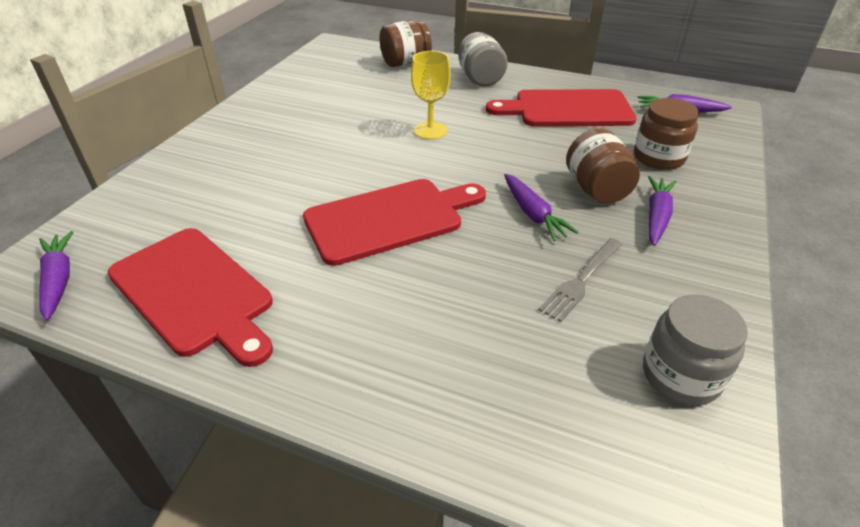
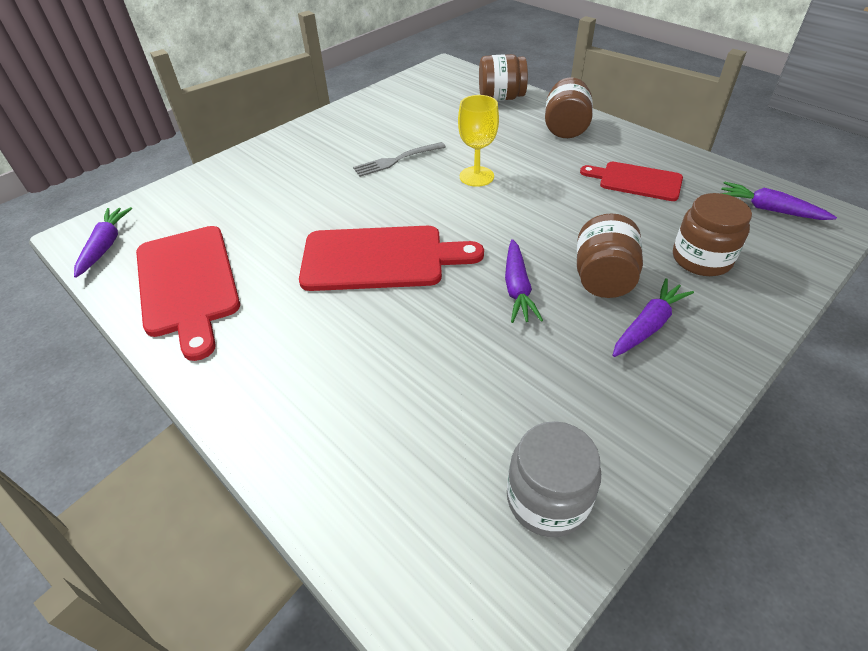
camera: 25 degrees right, 5 degrees up
(480, 78) = (565, 128): grey jar -> brown jar
(567, 109) = (636, 181): red cutting board -> red cutting board, size x0.62
(581, 281) = (516, 371): grey fork -> grey fork (396, 160)

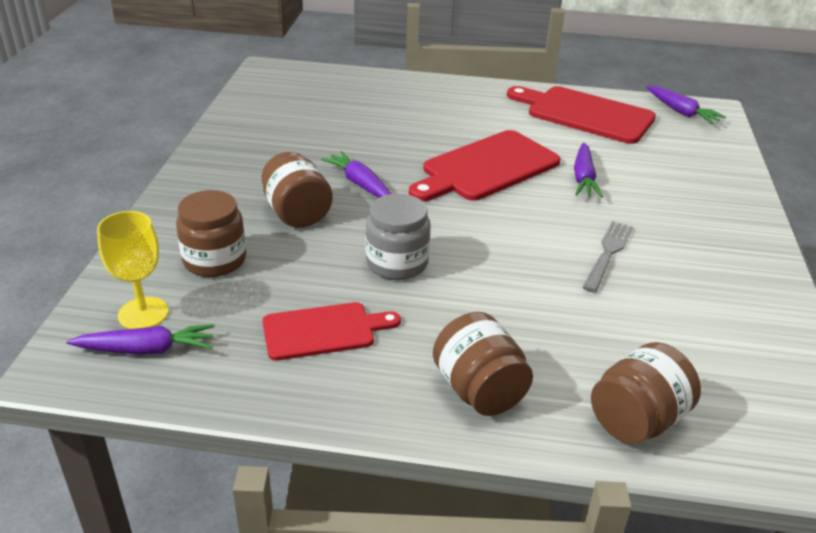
camera: 140 degrees right, 10 degrees down
(476, 176) = (503, 266): yellow goblet -> yellow goblet (143, 313)
(547, 499) = (262, 107): grey jar -> grey jar (397, 263)
(648, 325) = (243, 194): purple carrot -> purple carrot (583, 178)

